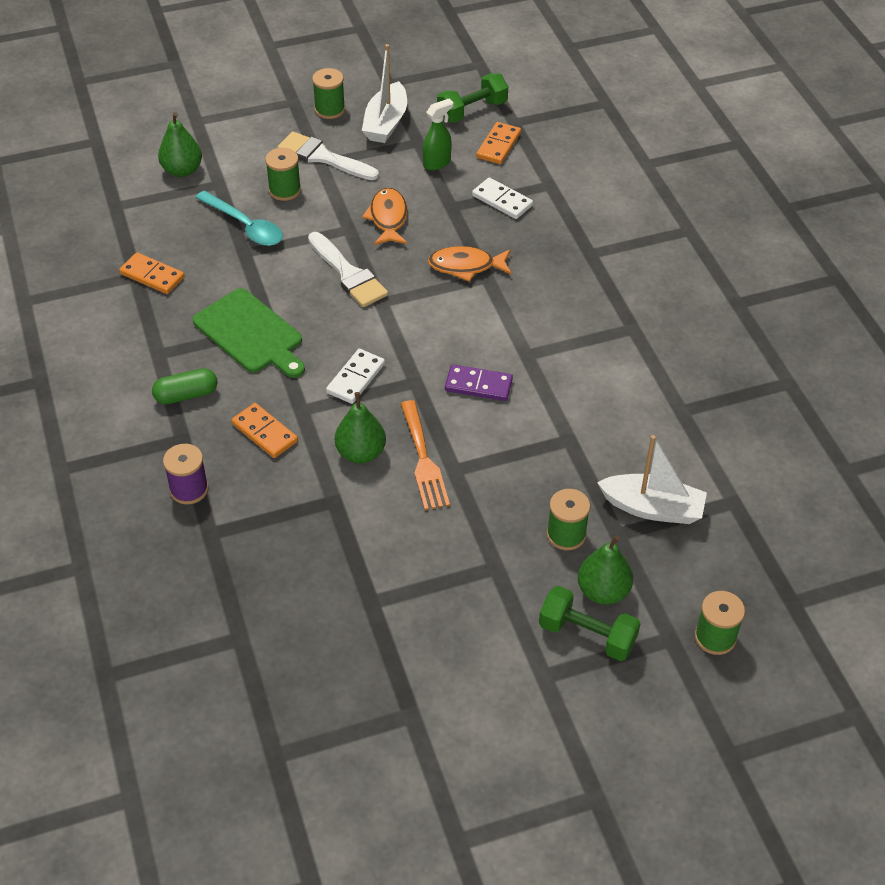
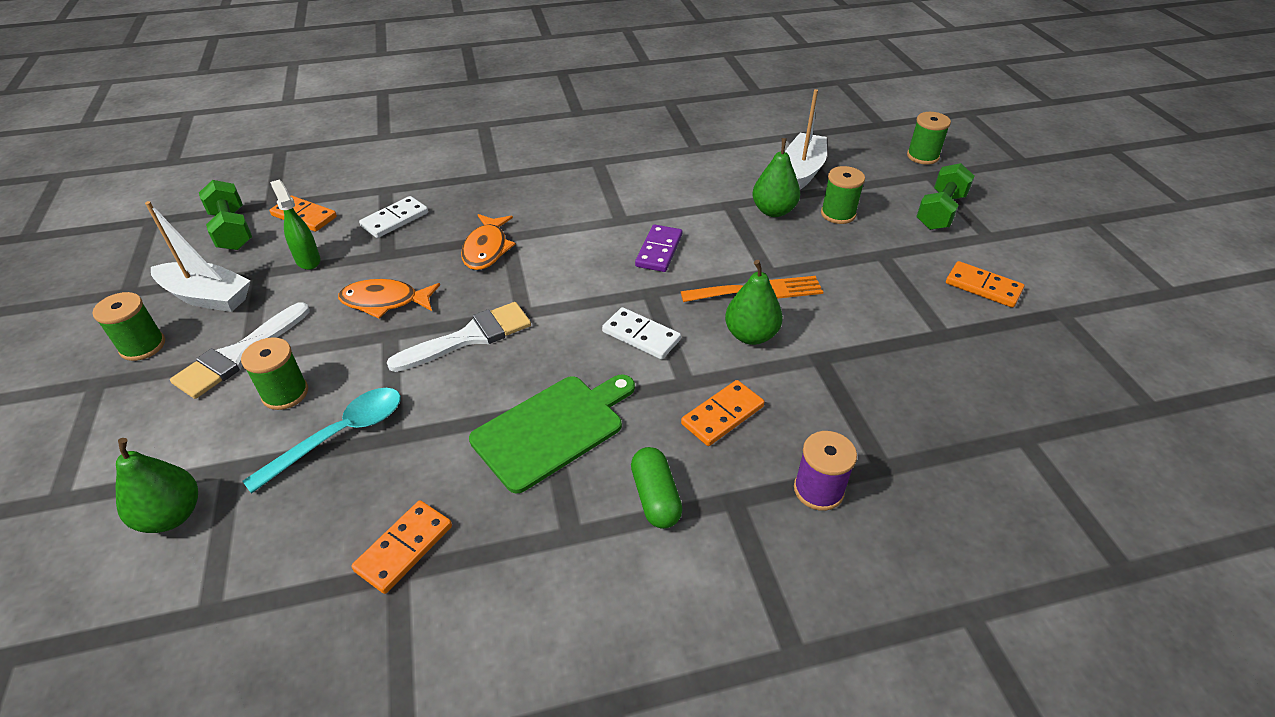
camera: 85 degrees left, 5 degrees down
(448, 650) = (983, 287): none -> orange domino
(603, 591) = (894, 201): green pear -> green pear (773, 211)

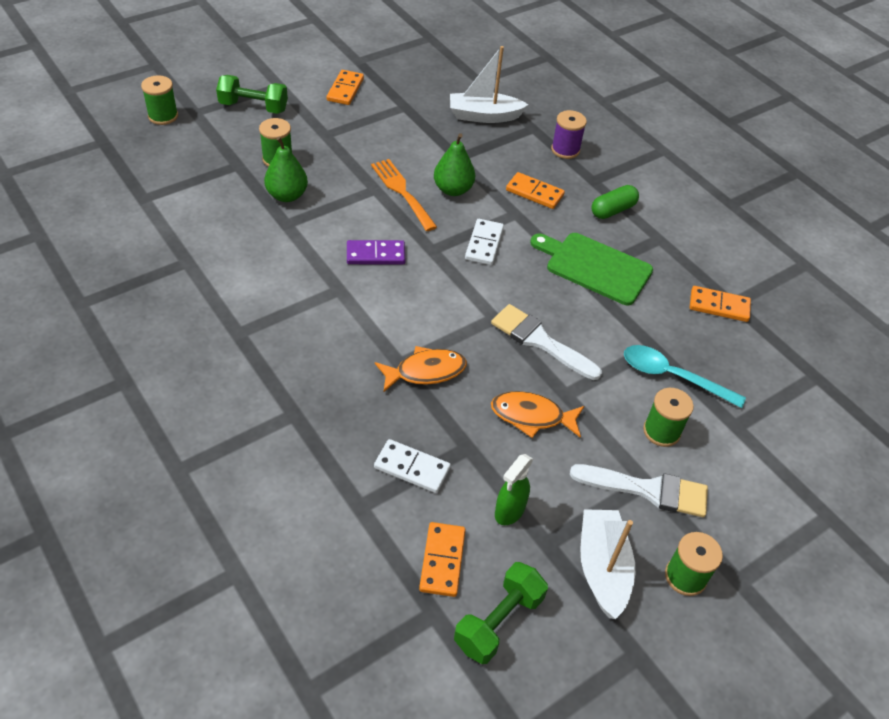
camera: 115 degrees left, 5 degrees up
(172, 515) = (787, 436): green pear -> none
(385, 301) = (531, 416): orange fish -> orange fish turned 120 degrees clockwise
(802, 170) = (211, 184): white boat -> white boat (484, 116)

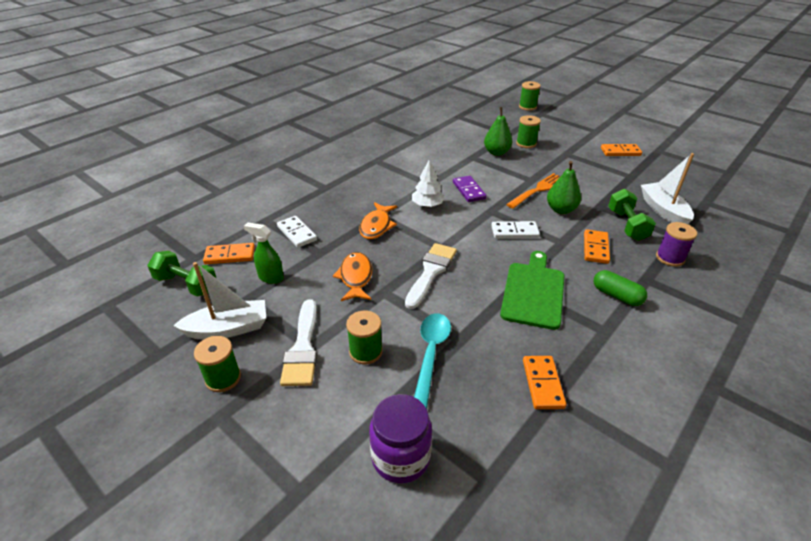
camera: 80 degrees right, 10 degrees down
(253, 107) = (565, 128): green dumbbell -> green dumbbell (627, 225)
(394, 306) = (427, 205): none -> white tree
(412, 468) = (297, 233): white domino -> white domino turned 45 degrees counterclockwise
(425, 371) = (377, 226): orange fish -> orange fish turned 45 degrees clockwise
(794, 431) = (401, 457): none -> purple jar

